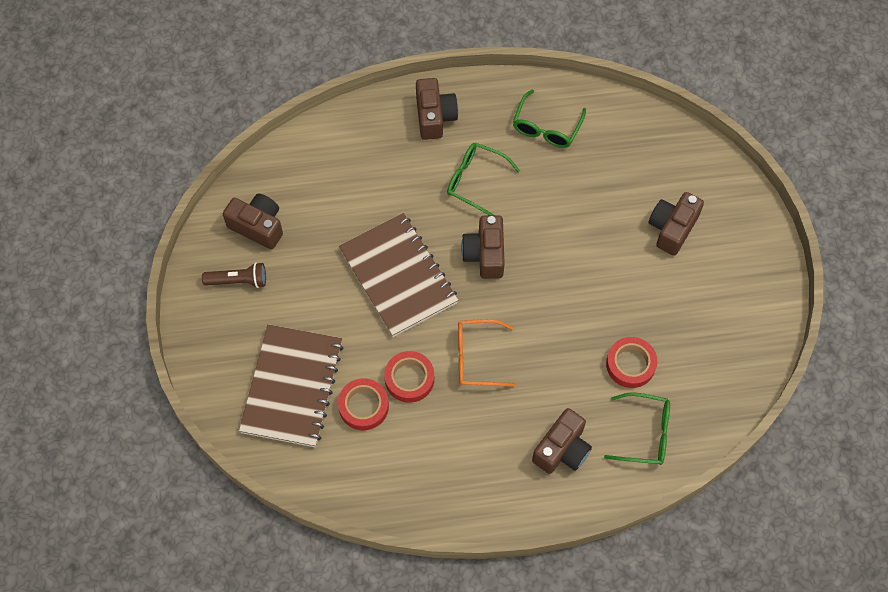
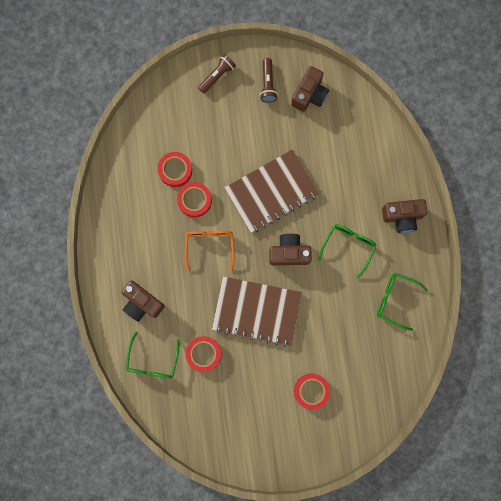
camera: 90 degrees right, 15 degrees up
(221, 349) = (217, 76): none -> brown flashlight
(292, 387) = (189, 123): brown notebook -> brown notebook (256, 311)
(672, 228) = (311, 391): brown camera -> red tape

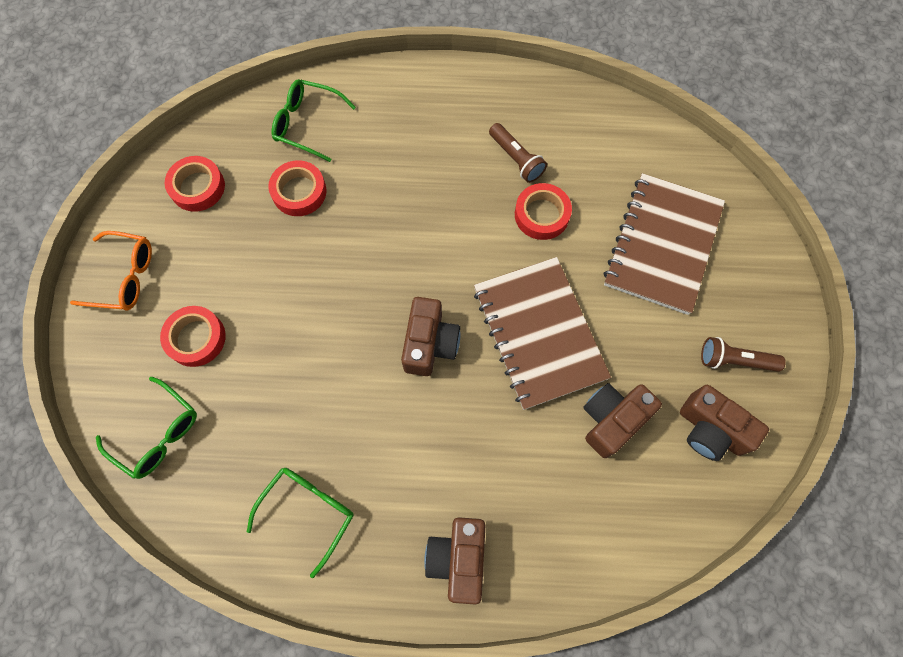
camera: 100 degrees right, 10 degrees down
(142, 303) = (395, 122): brown camera -> brown camera (612, 420)
(175, 170) = (595, 194): red tape -> red tape (197, 187)
(210, 247) = (463, 225): orange glasses -> orange glasses (123, 277)
(217, 76) = (752, 280): brown flashlight -> brown flashlight (516, 159)
(256, 311) = (345, 277): brown notebook -> brown notebook (662, 245)
(348, 247) = (421, 445): green glasses -> green glasses (157, 433)

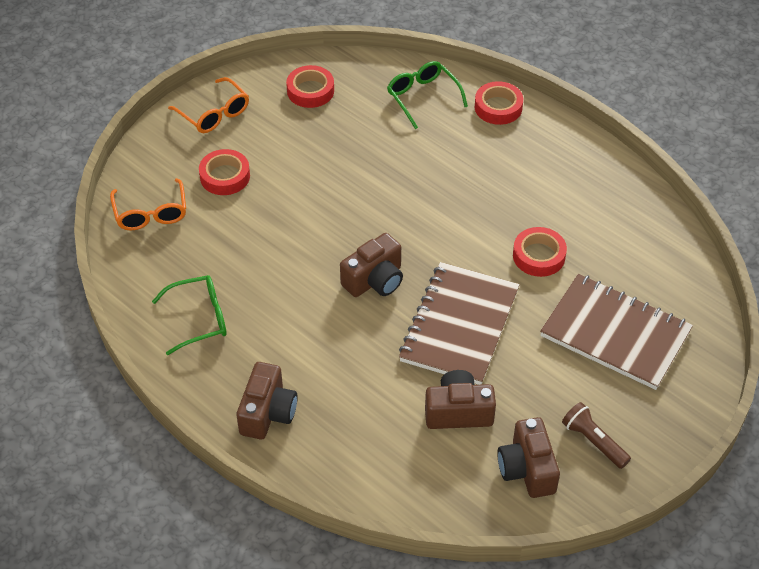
camera: 40 degrees right, 20 degrees down
(157, 433) = (151, 213): green glasses -> orange glasses
(299, 192) = (376, 134): red tape -> red tape (498, 107)
(458, 558) = (267, 412): brown camera -> brown camera turned 150 degrees clockwise
(516, 159) = (556, 209): brown flashlight -> none
(662, 245) = (615, 334): brown notebook -> brown notebook turned 60 degrees clockwise

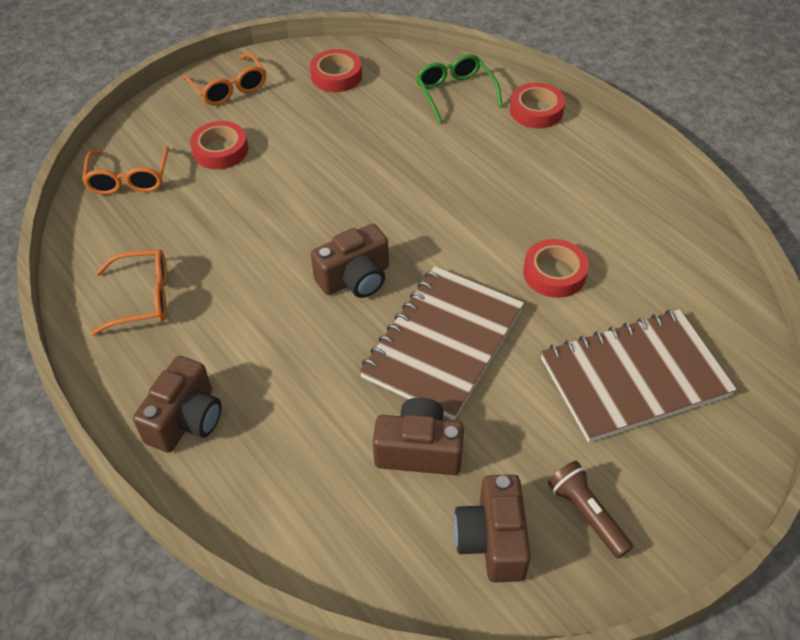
camera: 10 degrees right, 0 degrees up
(199, 319) = (142, 298): green glasses -> orange glasses
(615, 334) = (634, 377): brown notebook -> brown notebook turned 60 degrees counterclockwise

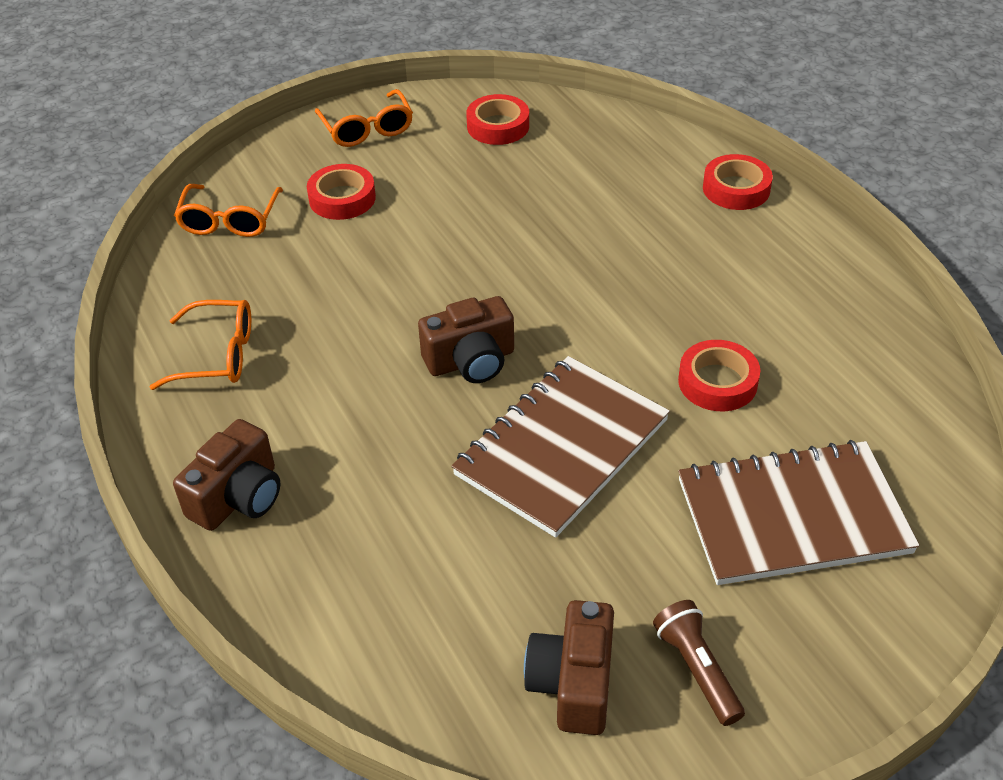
camera: 10 degrees right, 5 degrees down
(419, 450) = (505, 567): brown camera -> none
(455, 93) = (639, 159): green glasses -> none

